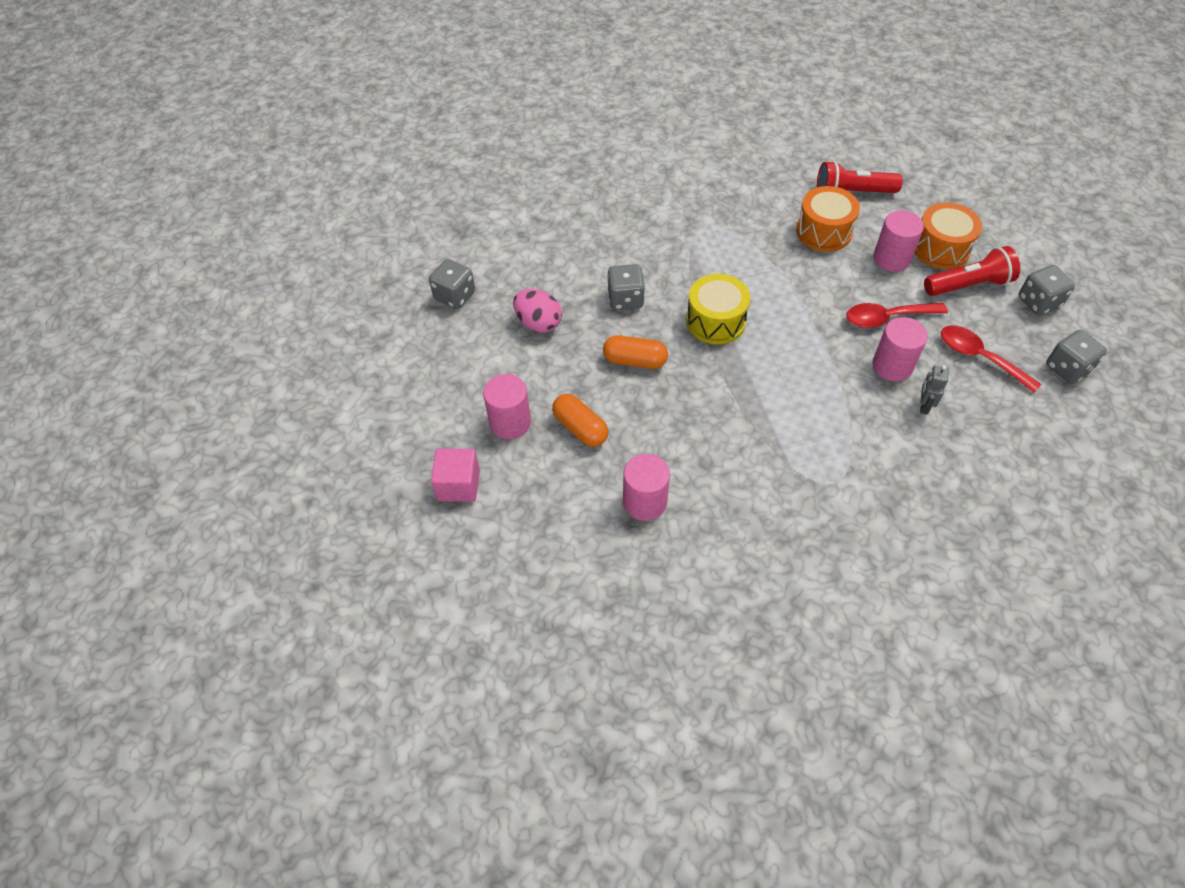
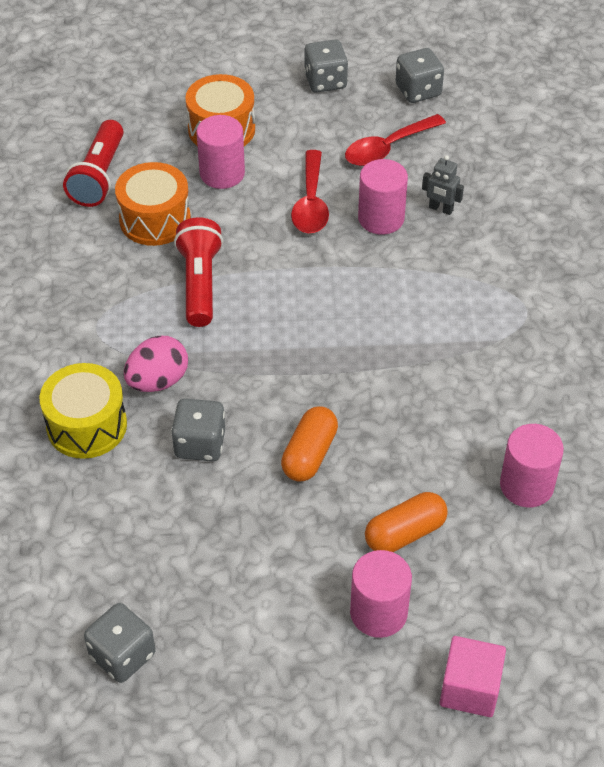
camera: 80 degrees left, 5 degrees down
(538, 323) = (212, 553): pink egg -> pink egg (158, 381)
(715, 321) = (268, 358): yellow drum -> yellow drum (87, 425)
(968, 285) = (284, 124): red flashlight -> red flashlight (200, 283)

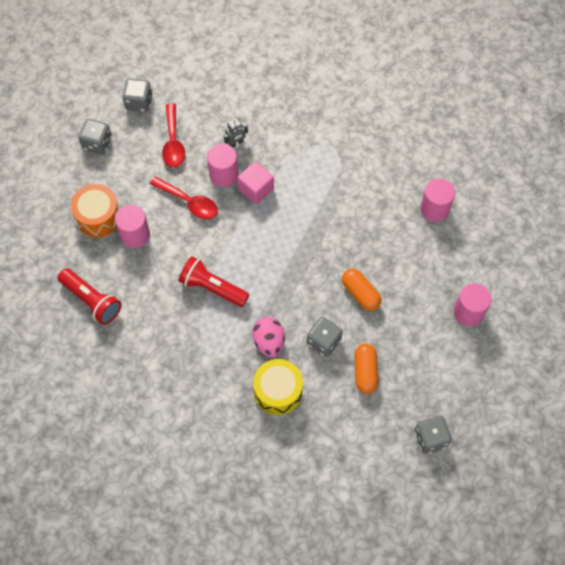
camera: 60 degrees left, 15 degrees up
(155, 219) = (148, 287): orange drum -> none
(405, 533) = (431, 276): orange capsule -> orange capsule (365, 372)
(470, 688) = (527, 296): pink cube -> pink cube (256, 189)

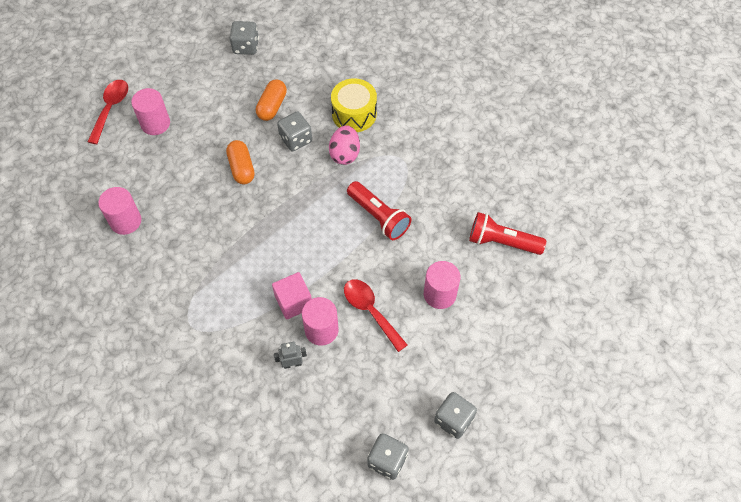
camera: 160 degrees left, 5 degrees down
(91, 300) = (502, 242): red flashlight -> red flashlight turned 45 degrees counterclockwise
(98, 217) = (474, 327): orange drum -> none
(173, 142) = (363, 390): red spoon -> red spoon (111, 109)

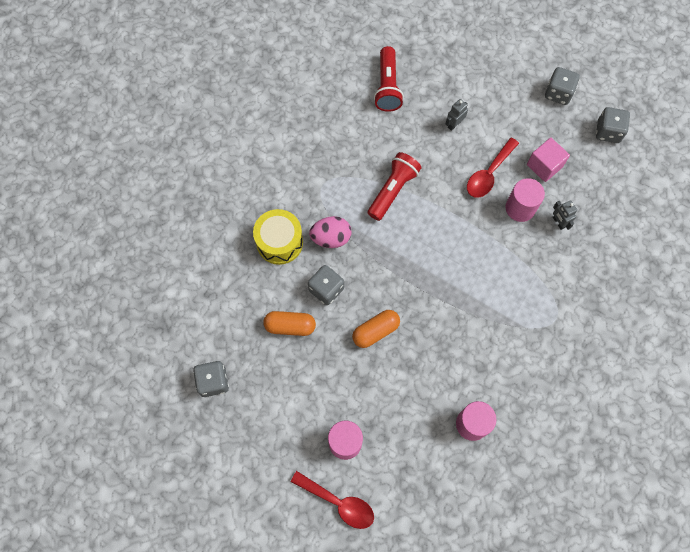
camera: 105 degrees left, 10 degrees up
(111, 109) = (338, 502): red spoon -> red spoon turned 150 degrees counterclockwise
(293, 302) = (502, 238): pink cube -> pink cube (544, 166)
(439, 294) = (454, 124): pink cylinder -> grey robot

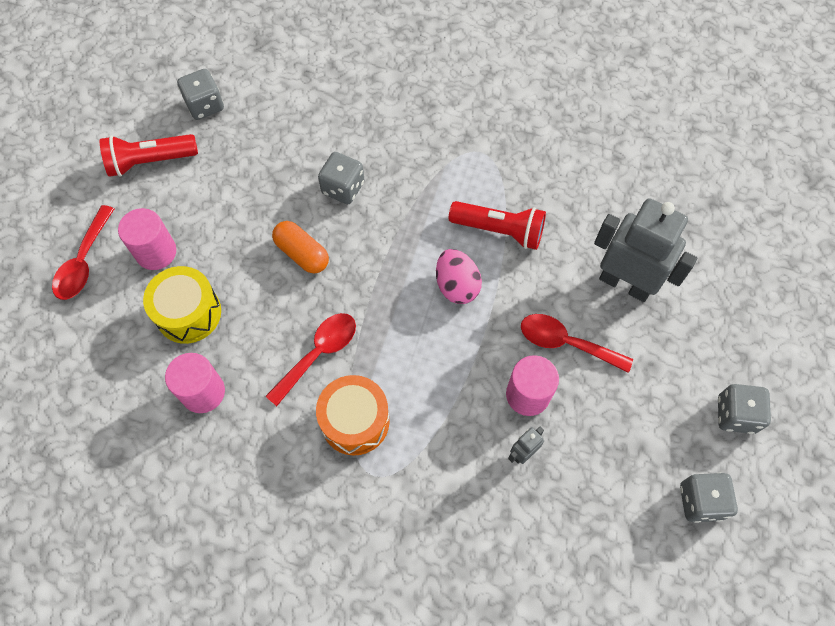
camera: 75 degrees right, 5 degrees down
(279, 242) = (390, 126): yellow drum -> yellow drum (188, 313)
(290, 326) = (287, 162): orange capsule -> none
(331, 238) = (411, 177): pink egg -> pink egg (456, 286)
(387, 86) = (648, 191): red flashlight -> red flashlight (150, 161)
(454, 124) = (625, 283): grey robot -> grey robot, size x2.36
(460, 336) = (318, 354): none -> red spoon
(516, 322) = (355, 421): none -> orange drum
(544, 166) = (606, 416): pink cube -> none

